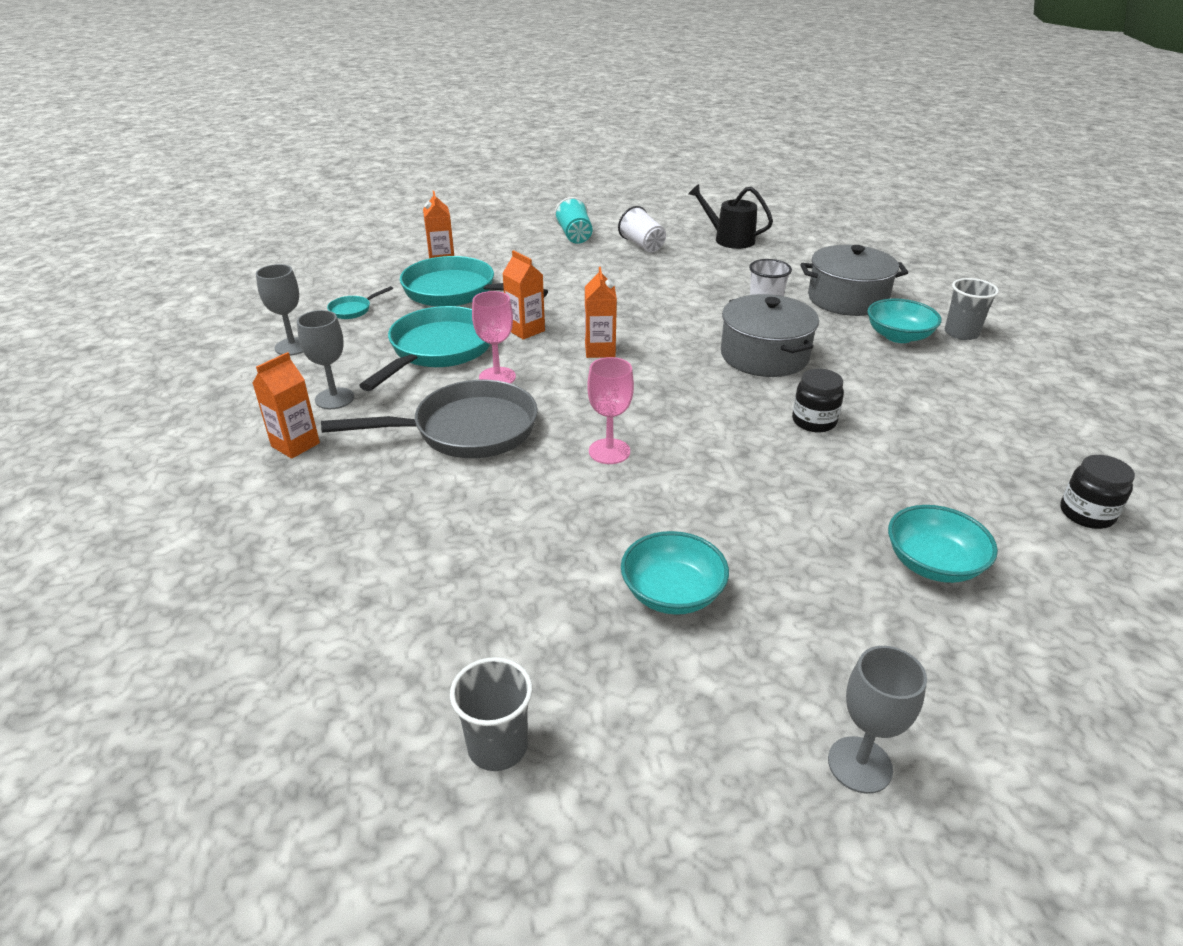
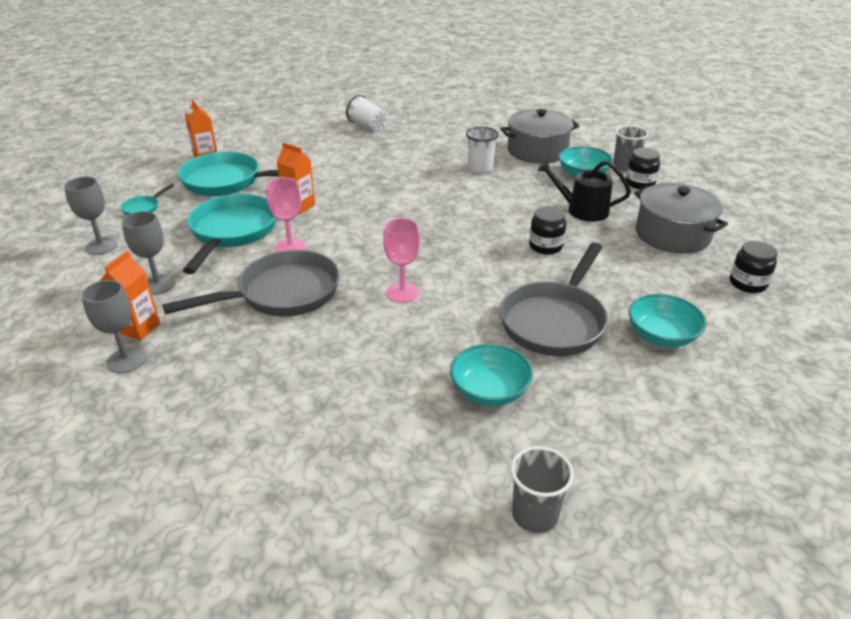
camera: 15 degrees left, 0 degrees up
(497, 746) = (402, 530): grey cup -> grey cup (535, 515)
(575, 236) = (310, 124): turquoise cup -> none
(600, 350) = (365, 214): orange carton -> none
(729, 239) = (434, 114): black watering can -> black watering can (582, 210)
(764, 356) = (492, 202): grey pot -> grey pot (672, 234)
(791, 519) = (555, 321): none -> grey pan
(859, 764) = (661, 484): grey goblet -> grey goblet (126, 360)
(974, 357) = (640, 183): none -> black jar

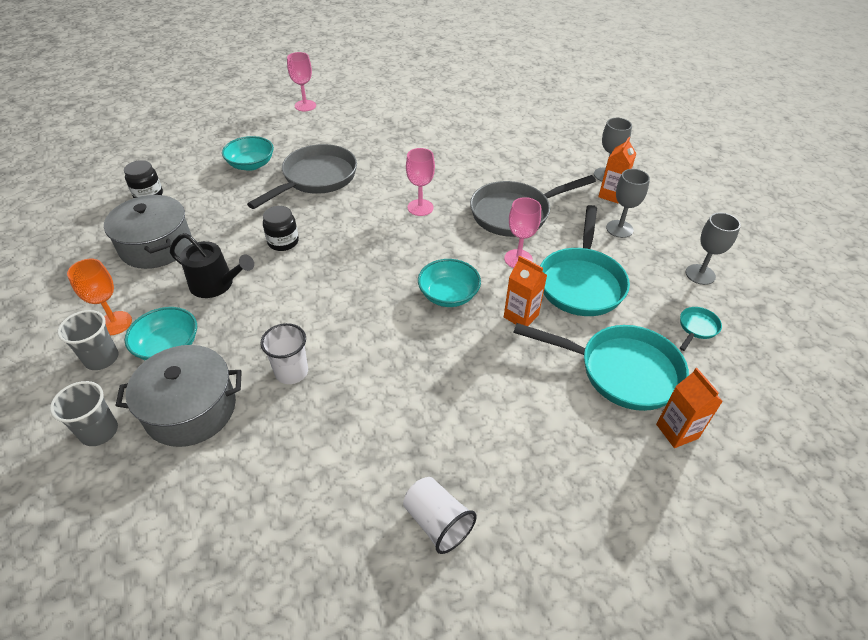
camera: 175 degrees left, 10 degrees up
(489, 391) = (378, 144): turquoise bowl -> turquoise bowl (448, 295)
(535, 515) = (377, 100): grey cup -> grey cup (99, 431)
(640, 183) = (115, 323): black jar -> orange goblet
(675, 480) = (305, 106): none -> pink goblet

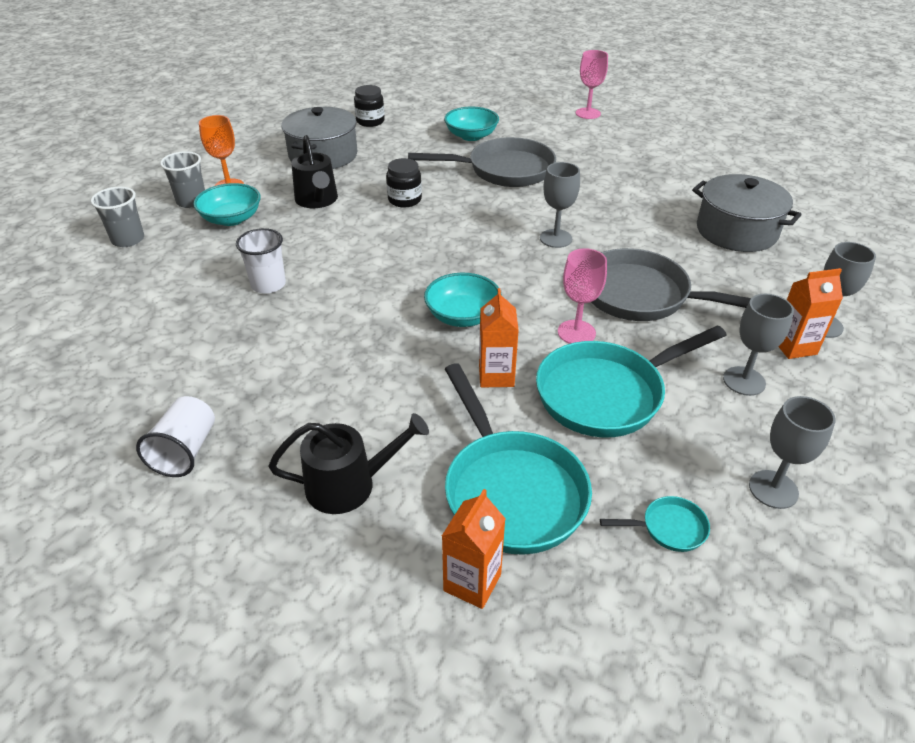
camera: 50 degrees right, 5 degrees down
(191, 409) = (183, 262): grey pot -> grey pot (736, 231)
(420, 207) = (556, 238): pink goblet -> grey goblet
(553, 444) = (349, 484): none -> black watering can

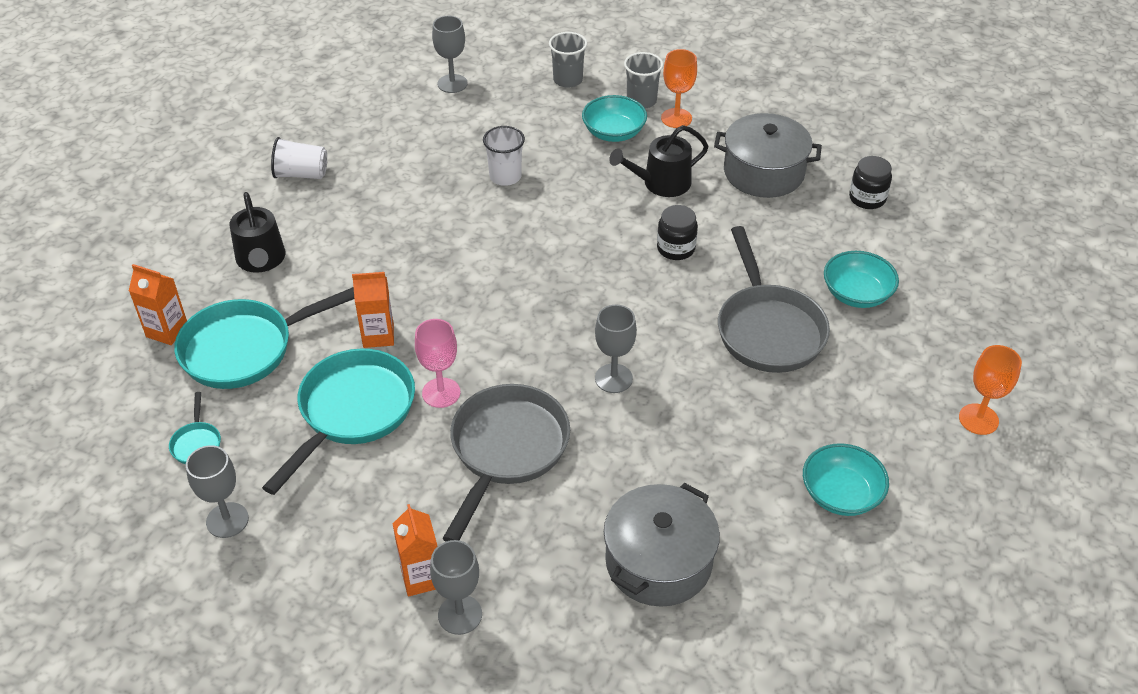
camera: 85 degrees right, 5 degrees up
(462, 316) = (464, 308): turquoise bowl -> turquoise bowl (841, 494)
(588, 113) = (978, 419): pink goblet -> orange goblet
(607, 394) = (352, 412): turquoise pan -> turquoise pan turned 60 degrees clockwise
(744, 381) = (366, 521): grey goblet -> grey goblet (452, 84)

